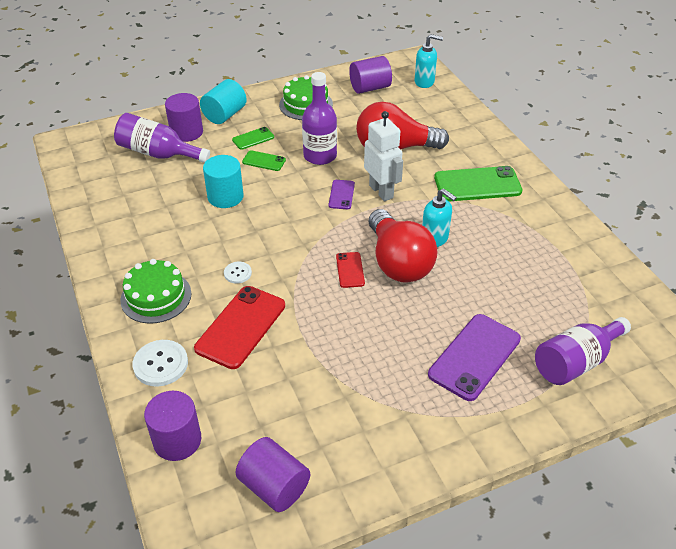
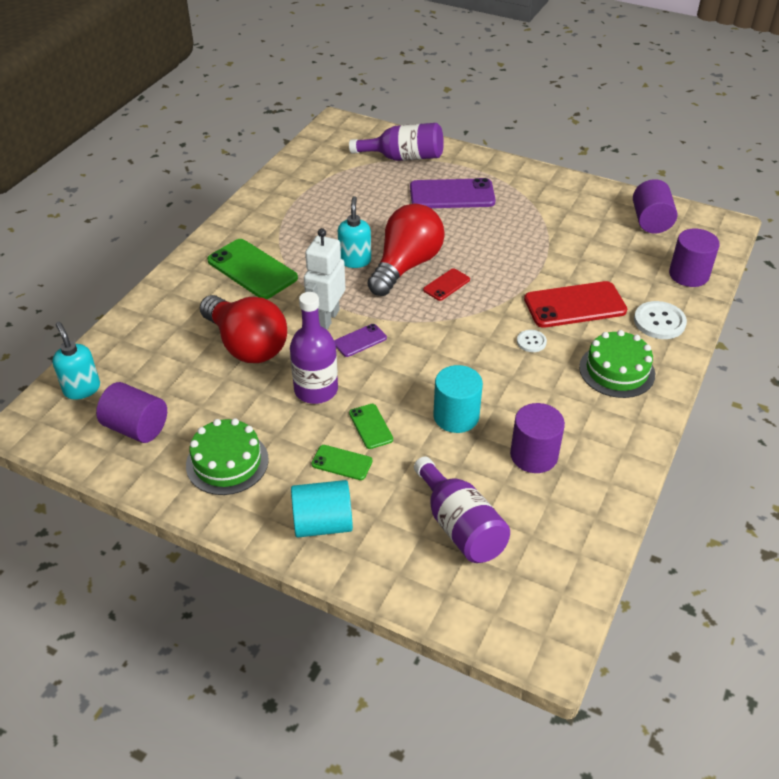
camera: 130 degrees left, 0 degrees up
(186, 132) = (393, 533): purple cylinder -> purple cylinder (534, 455)

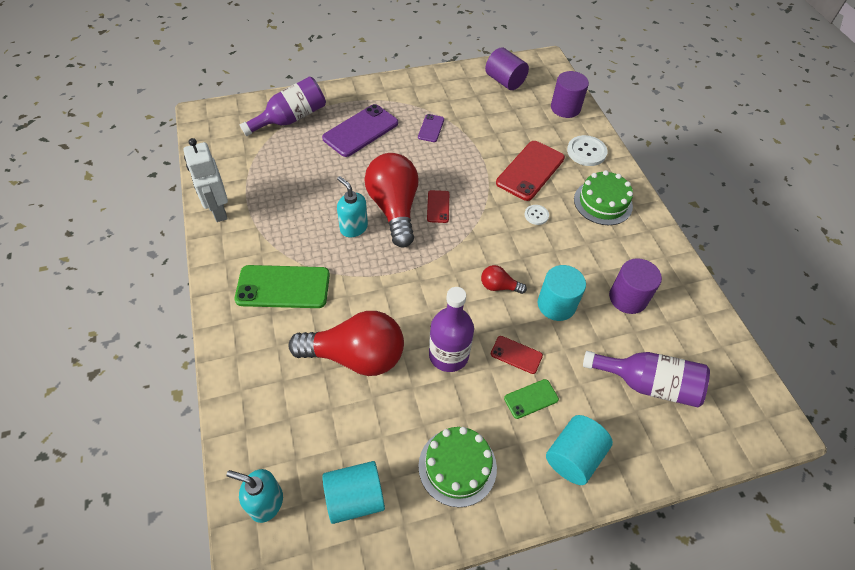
camera: 45 degrees left, 10 degrees up
(136, 428) = (355, 498): purple cylinder -> turquoise cylinder
(326, 319) = (389, 290): white robot -> white robot (218, 211)
(360, 340) = (432, 292): purple phone -> purple phone (431, 128)
(371, 426) = (516, 355): green phone -> red phone
(422, 372) = (499, 286): none -> red light bulb

